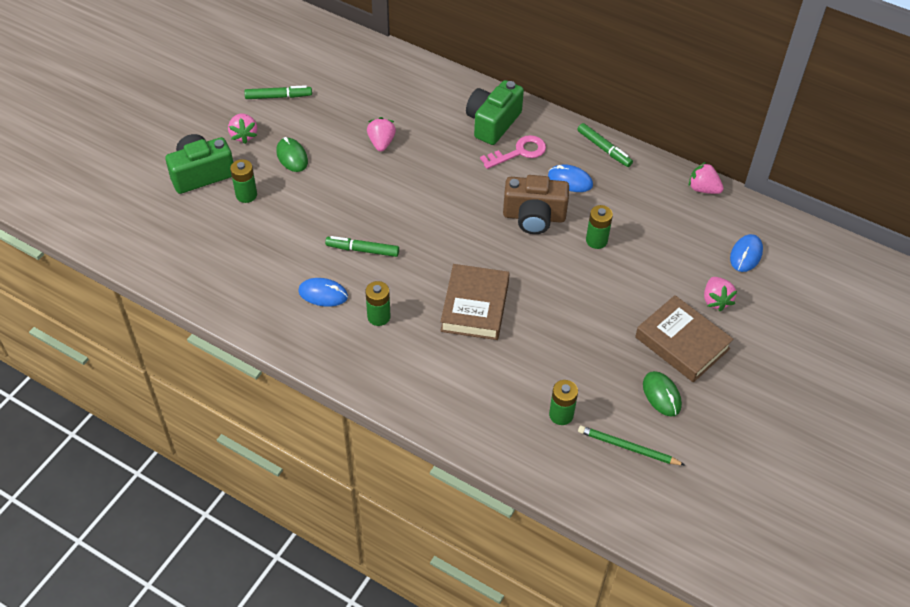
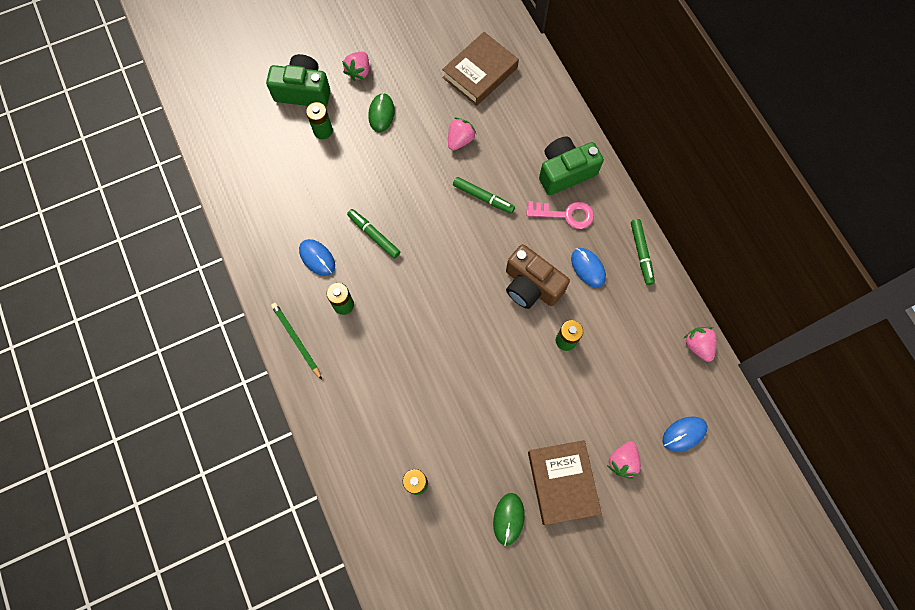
camera: 35 degrees right, 20 degrees up
(278, 97) = (410, 48): green marker -> green marker (483, 197)
(475, 306) = (422, 342): brown book -> brown book (480, 73)
(628, 448) = (446, 547): green pencil -> green pencil (296, 340)

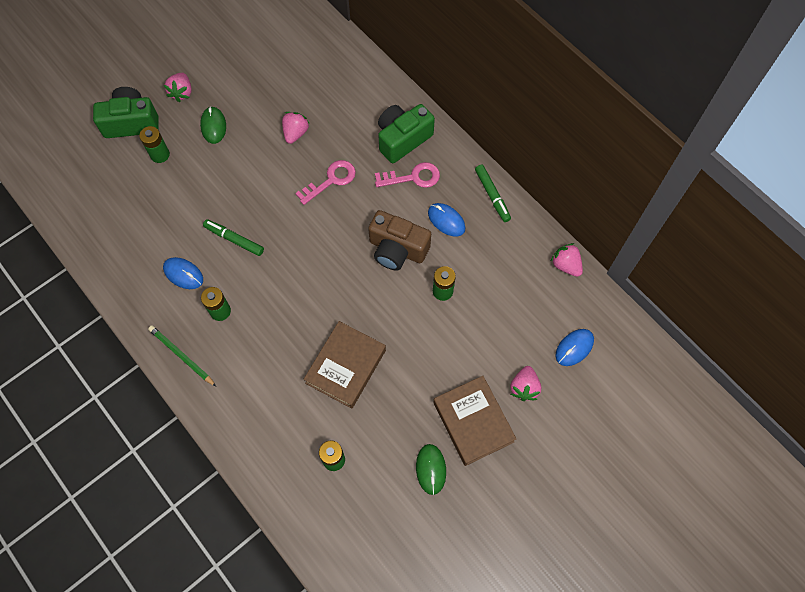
camera: 15 degrees left, 5 degrees down
(480, 73) = (299, 68): brown book -> brown book (346, 366)
(483, 197) = (331, 180): green marker -> pink key

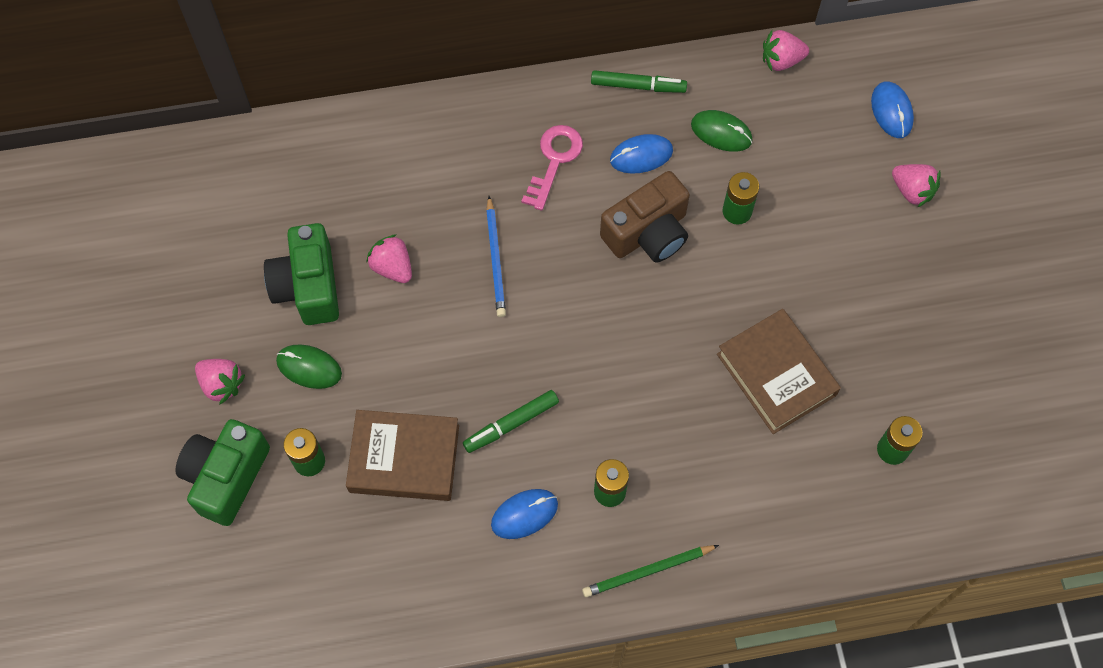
camera: 60 degrees left, 0 degrees up
(331, 180) = (496, 259): pink key -> blue pencil
(402, 139) = (489, 143): green camera -> green camera (308, 286)
(431, 469) = (960, 345): green mouse -> green mouse (721, 132)
(473, 422) = (926, 268): brown book -> brown book (404, 459)

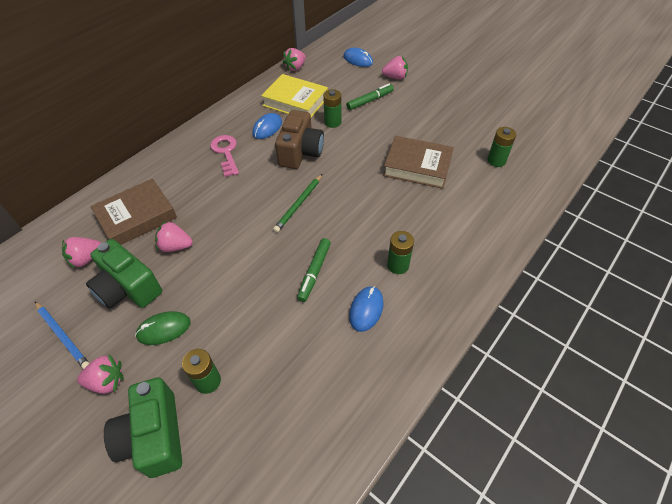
camera: 40 degrees left, 15 degrees down
(291, 210) = (86, 259): none -> pink strawberry
(404, 459) = (269, 334): brown book -> brown book (137, 217)
(496, 259) = (233, 207): blue pencil -> blue pencil (63, 336)
(638, 86) = (240, 106): green marker -> green marker (370, 100)
(648, 571) = (457, 287): green pencil -> green pencil (299, 204)
(721, 132) = (295, 101): green mouse -> yellow book

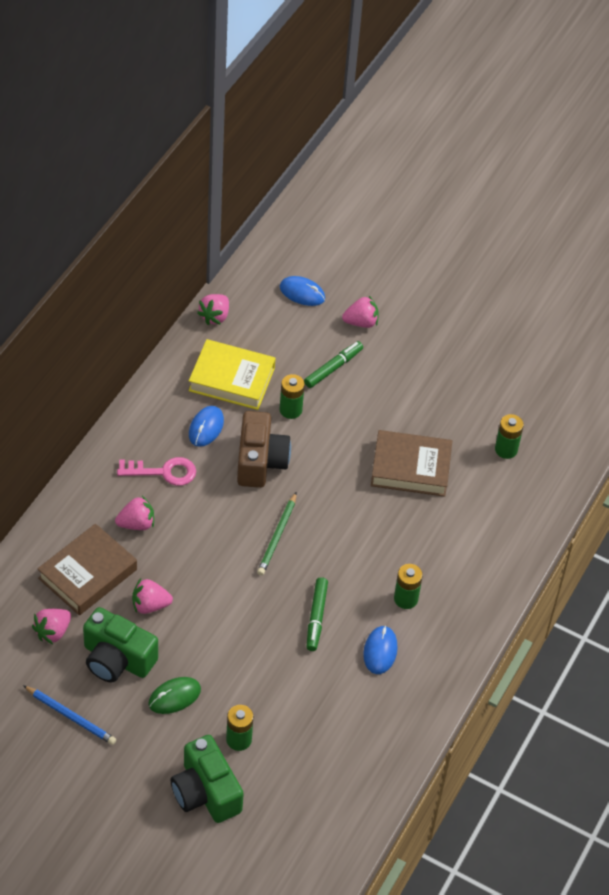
camera: 15 degrees left, 0 degrees up
(107, 381) = (138, 752): pink strawberry -> pink strawberry (136, 524)
(226, 152) = (163, 472): pink key -> pink key turned 120 degrees clockwise

